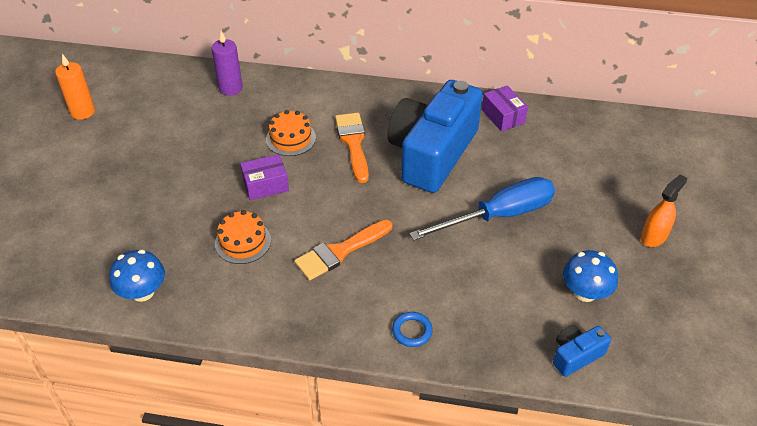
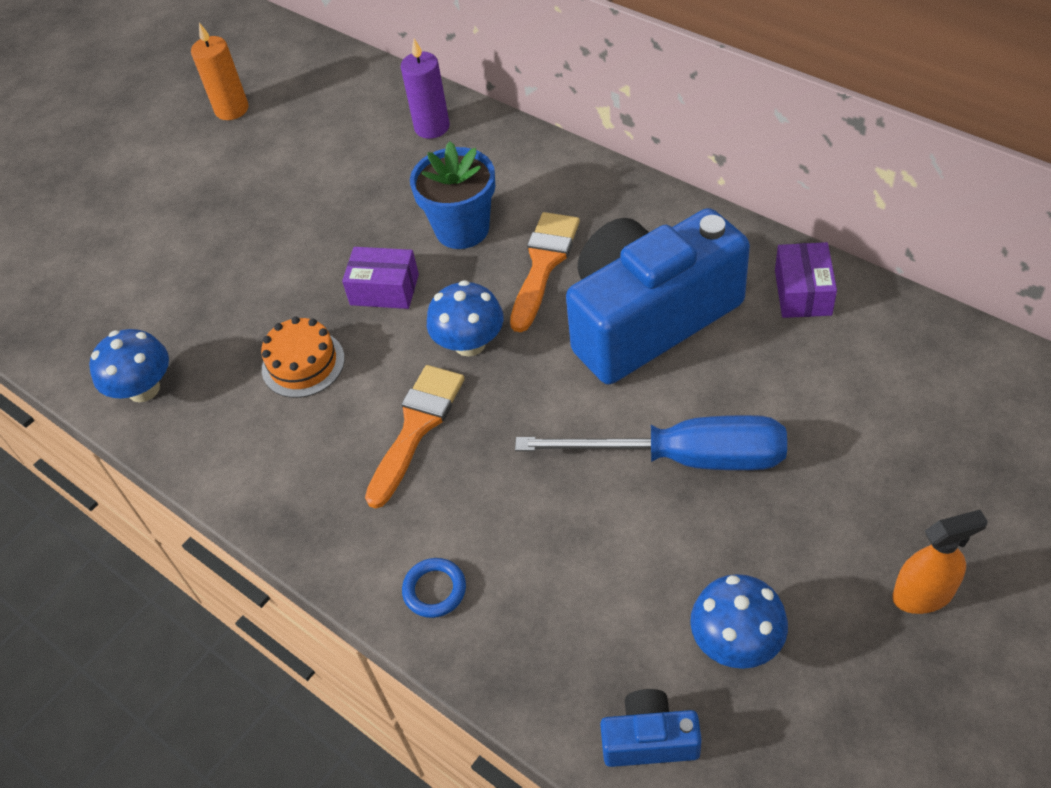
camera: 35 degrees right, 5 degrees up
(291, 138) = (462, 229): orange cake -> blue flower pot
(339, 197) = (469, 343): none -> blue mushroom
(340, 252) = (416, 427): orange brush -> orange brush turned 120 degrees clockwise

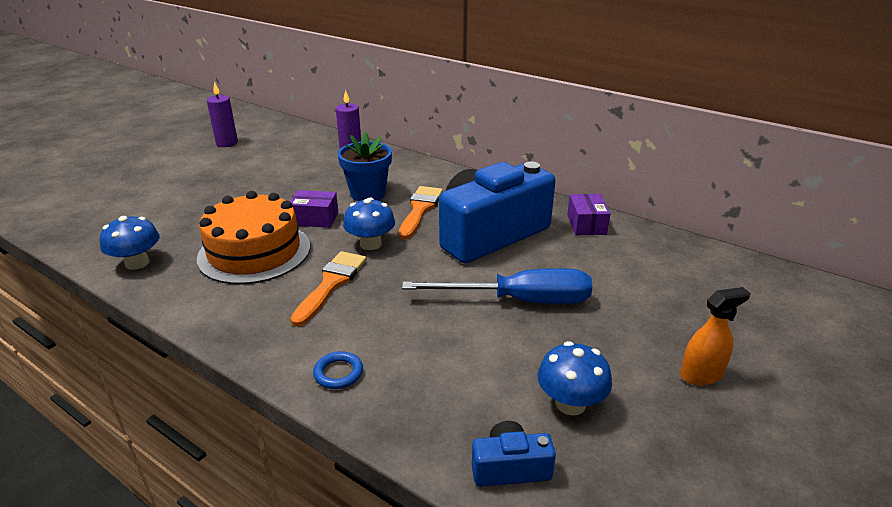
camera: 10 degrees left, 20 degrees down
(232, 109) = (227, 143): orange candle -> purple candle
(303, 364) = (254, 252): orange cake -> orange cake, size x1.90

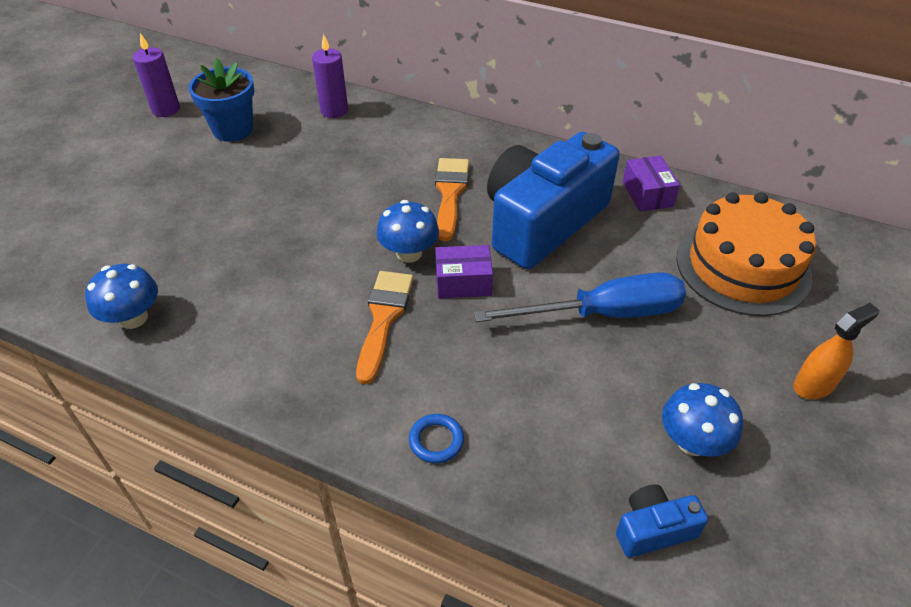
camera: 10 degrees left, 15 degrees up
(254, 252) = (273, 282): orange cake -> orange cake (742, 267)
(315, 219) = (328, 222): purple box -> purple box (463, 282)
(368, 194) = (378, 175): blue flower pot -> blue flower pot (233, 129)

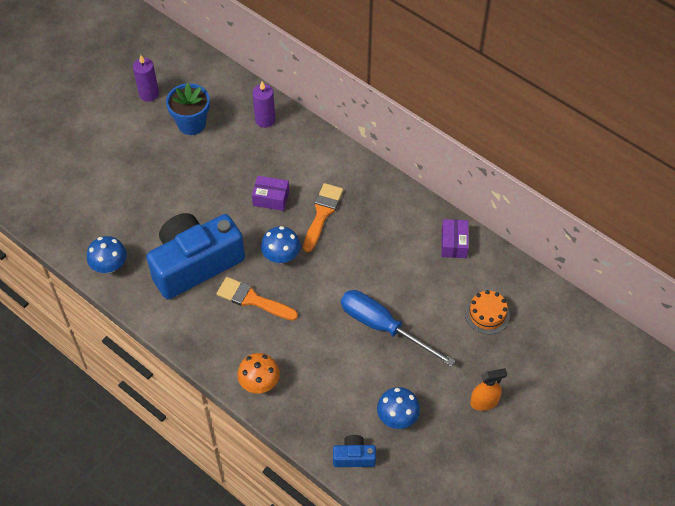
camera: 15 degrees right, 10 degrees up
(383, 318) = (252, 299): orange brush -> orange brush turned 90 degrees counterclockwise
(436, 441) = (259, 382): blue ring -> orange mushroom
(463, 282) = (307, 285): purple box -> purple box (271, 198)
(542, 222) = (374, 250): blue camera -> blue camera (195, 264)
(603, 314) = (383, 327): blue screwdriver -> blue screwdriver turned 150 degrees counterclockwise
(742, 267) = (487, 314): orange cake -> orange cake, size x0.53

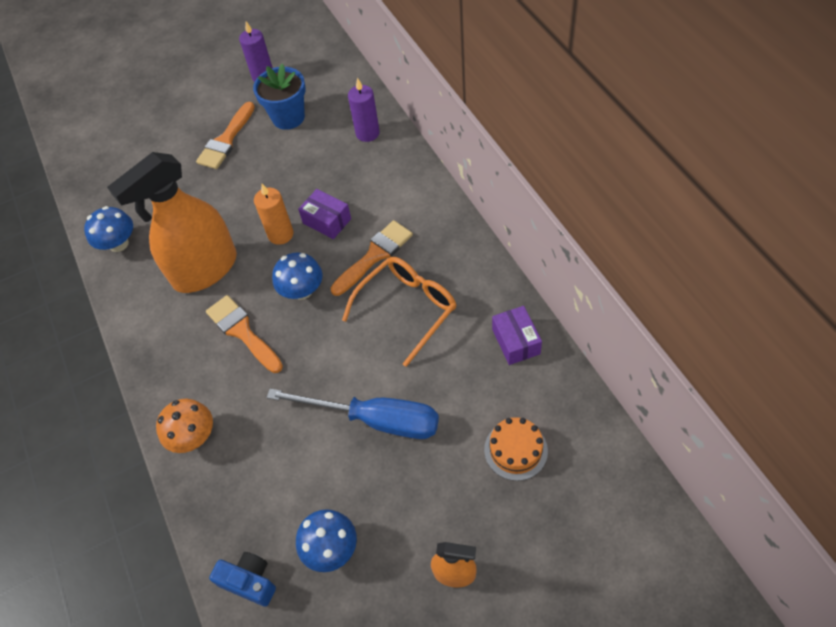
camera: 30 degrees right, 0 degrees up
(149, 157) = (226, 140): none -> orange brush
(195, 264) = (205, 270): blue camera -> orange spray bottle
(240, 219) = (280, 234): none -> orange candle
(367, 245) = (407, 309): none -> orange glasses
(383, 327) = (374, 419): blue screwdriver -> blue screwdriver turned 135 degrees clockwise
(454, 243) = (516, 341): purple box -> purple box turned 45 degrees counterclockwise

